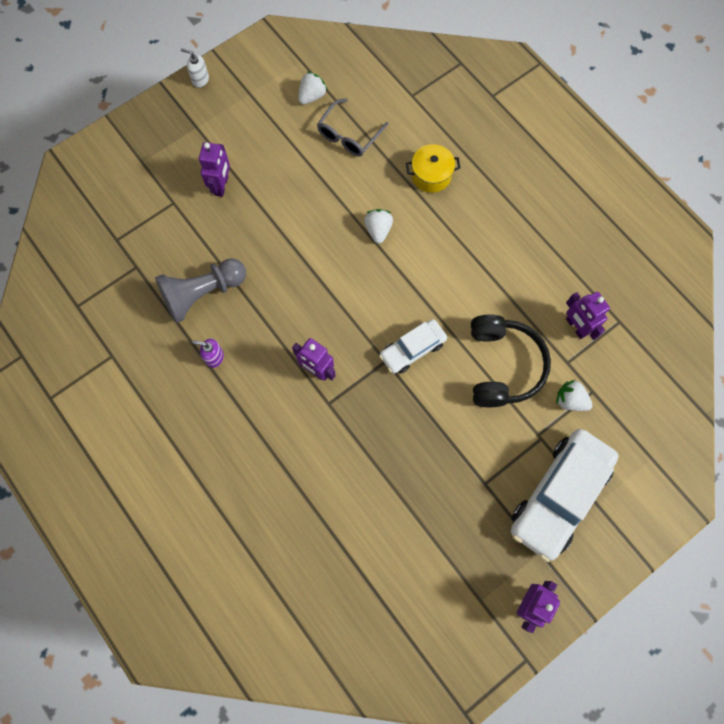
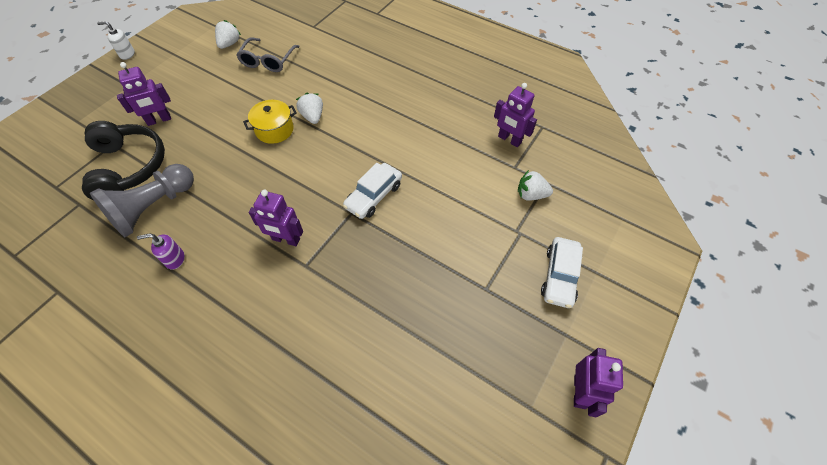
camera: 20 degrees left, 15 degrees down
(222, 186) = (159, 120): purple robot -> purple robot turned 75 degrees clockwise
(431, 175) = (346, 70): yellow pot -> yellow pot (274, 130)
(502, 366) = (460, 185): black headphones -> black headphones (129, 167)
(559, 495) = (559, 276): white car -> white car, size x0.55

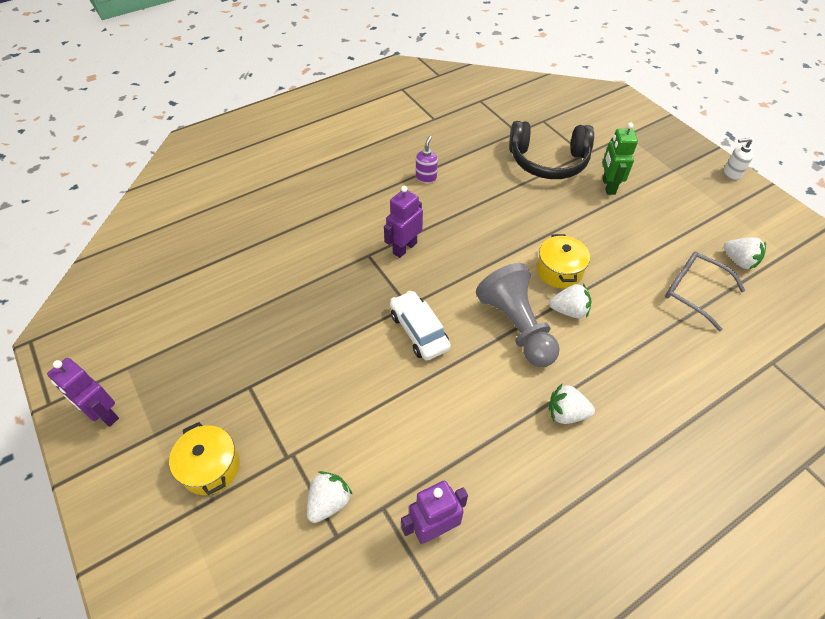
camera: 115 degrees right, 5 degrees down
(127, 54) = (731, 173): white soap dispenser -> white soap dispenser turned 120 degrees counterclockwise
(153, 208) = (490, 171): grey pawn -> grey pawn (516, 326)
(159, 120) = (608, 186): purple robot -> green robot
(398, 101) = (566, 413): none -> white strawberry
(559, 276) = (211, 467): white car -> yellow pot

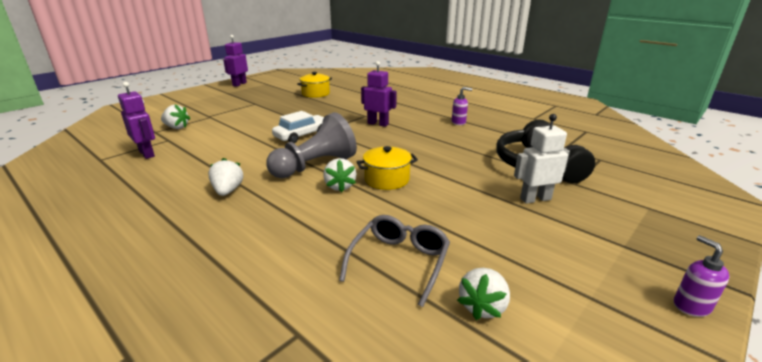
camera: 75 degrees right, 25 degrees down
(211, 467) = (206, 103): yellow pot -> yellow pot (315, 93)
(608, 186) = (535, 199): green robot -> white robot
(731, 173) = (691, 306): white soap dispenser -> purple soap dispenser

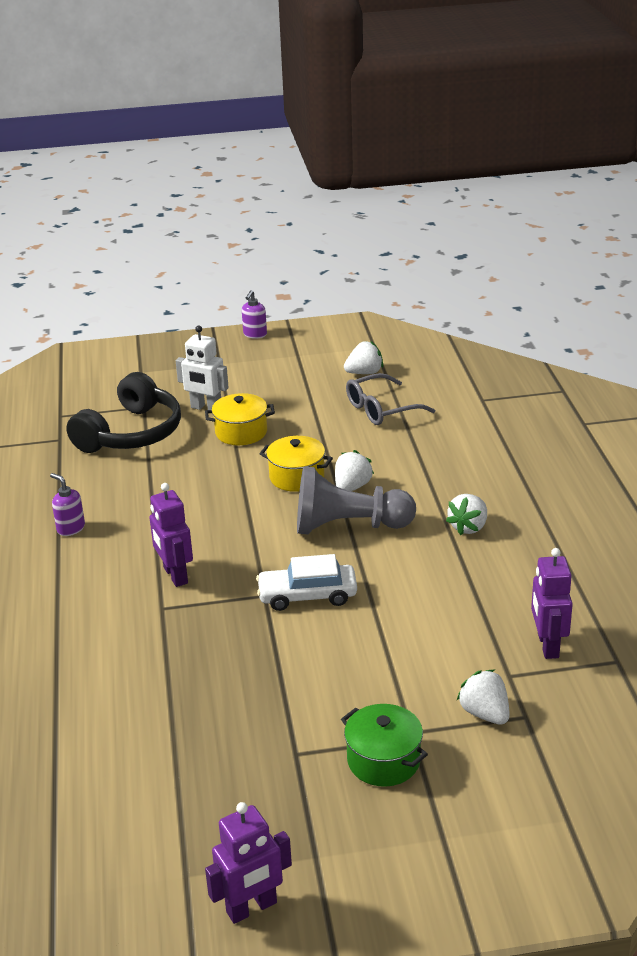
camera: 140 degrees left, 5 degrees up
(217, 109) = (383, 760): none -> green pot
(315, 93) = (142, 741): yellow pot -> yellow pot (241, 432)

